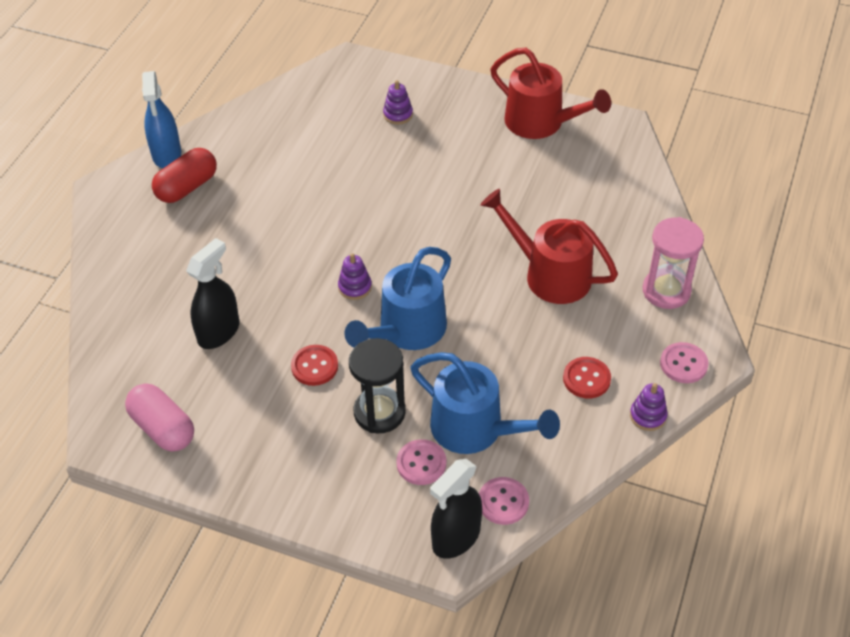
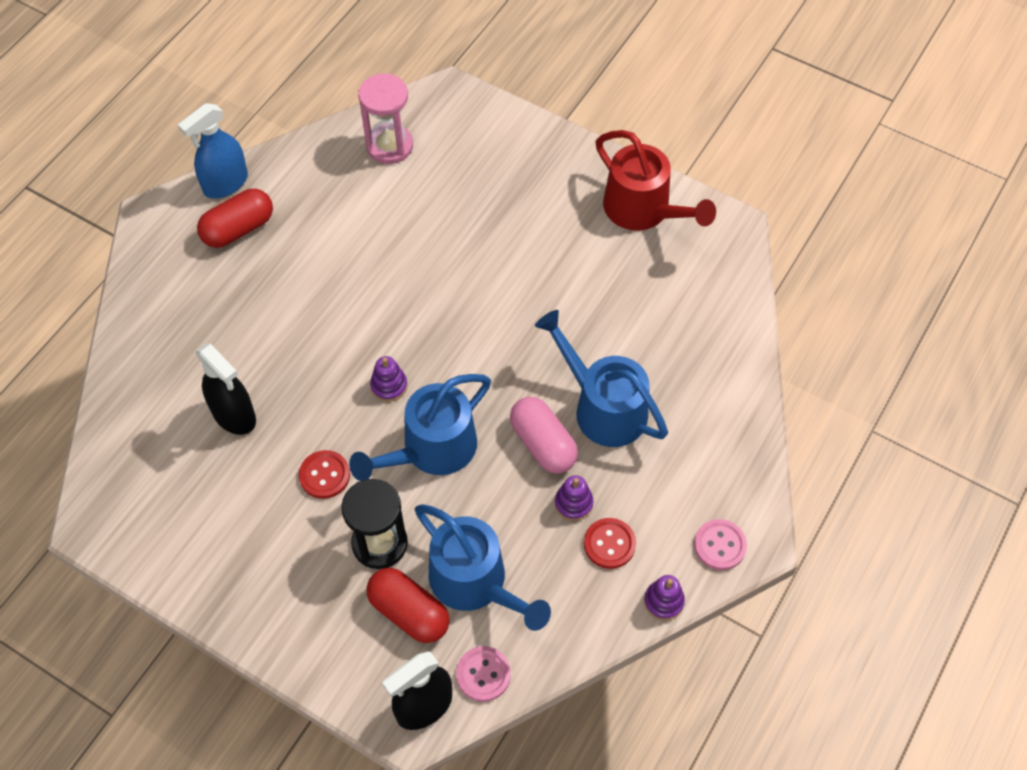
camera: 10 degrees right, 10 degrees up
(163, 428) = (153, 520): pink capsule -> pink capsule (543, 444)
(166, 155) = (225, 183): blue spray bottle -> blue spray bottle turned 45 degrees clockwise
(219, 332) = (234, 415): black spray bottle -> black spray bottle turned 90 degrees clockwise
(398, 114) = (487, 173): purple stacking toy -> purple stacking toy (573, 503)
(421, 463) = (409, 612): pink button -> red capsule
(549, 274) = (602, 407): red watering can -> blue watering can
(666, 291) = (726, 451): pink hourglass -> pink hourglass (389, 146)

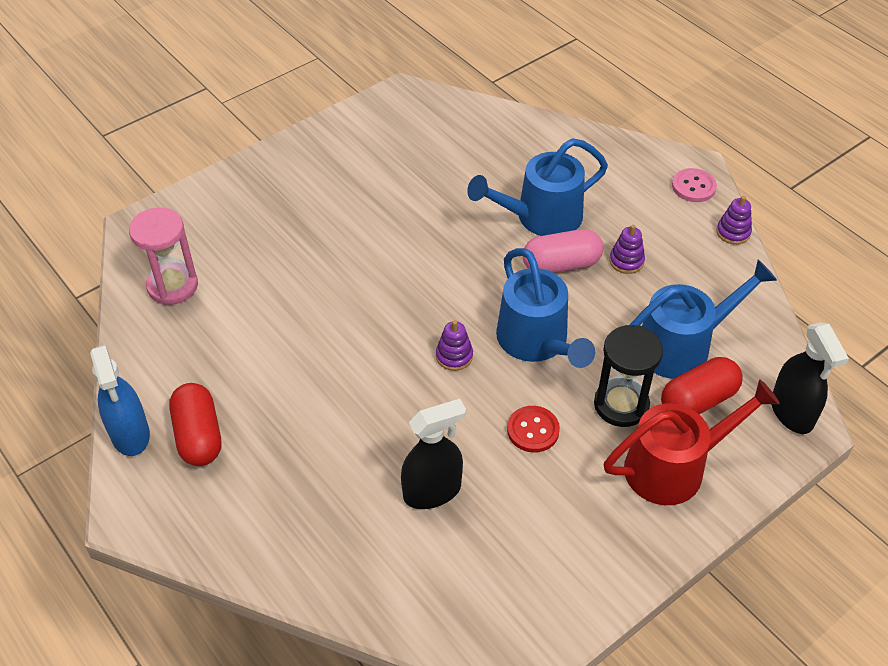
camera: 70 degrees left, 10 degrees down
(483, 674) = (770, 363): pink button -> none
(609, 544) = (672, 250): red button -> none
(643, 211) = (356, 137): red watering can -> red watering can (675, 467)

